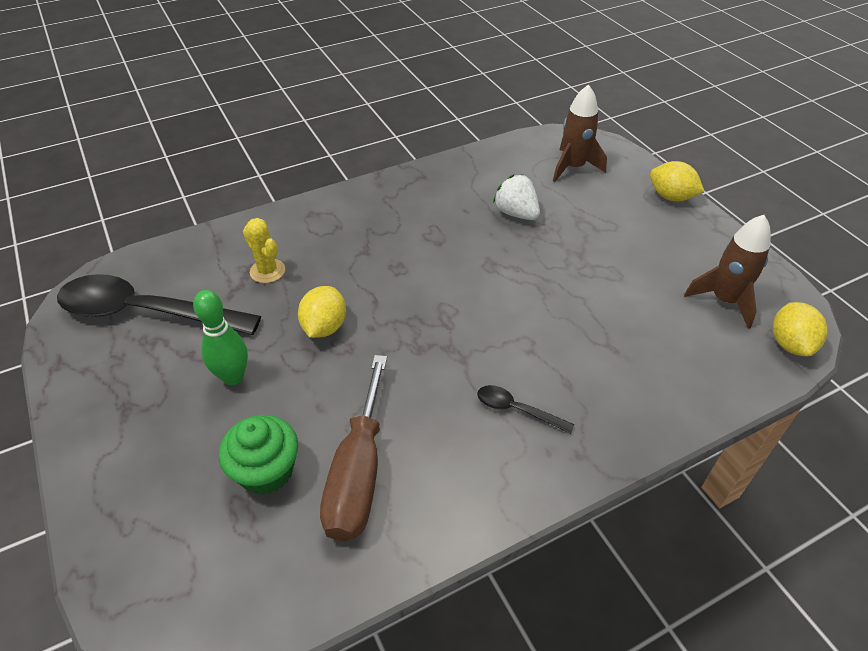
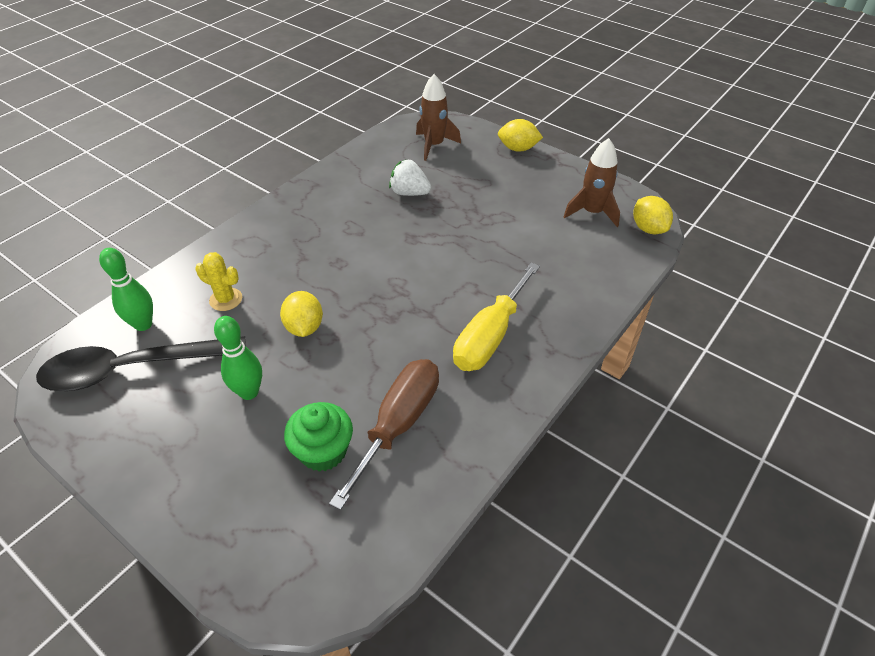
camera: 25 degrees left, 0 degrees up
(181, 271) = (143, 324): none -> green bowling pin
(358, 473) = (398, 424): brown screwdriver -> brown screwdriver turned 135 degrees counterclockwise
(516, 409) = (490, 336): black spoon -> yellow screwdriver

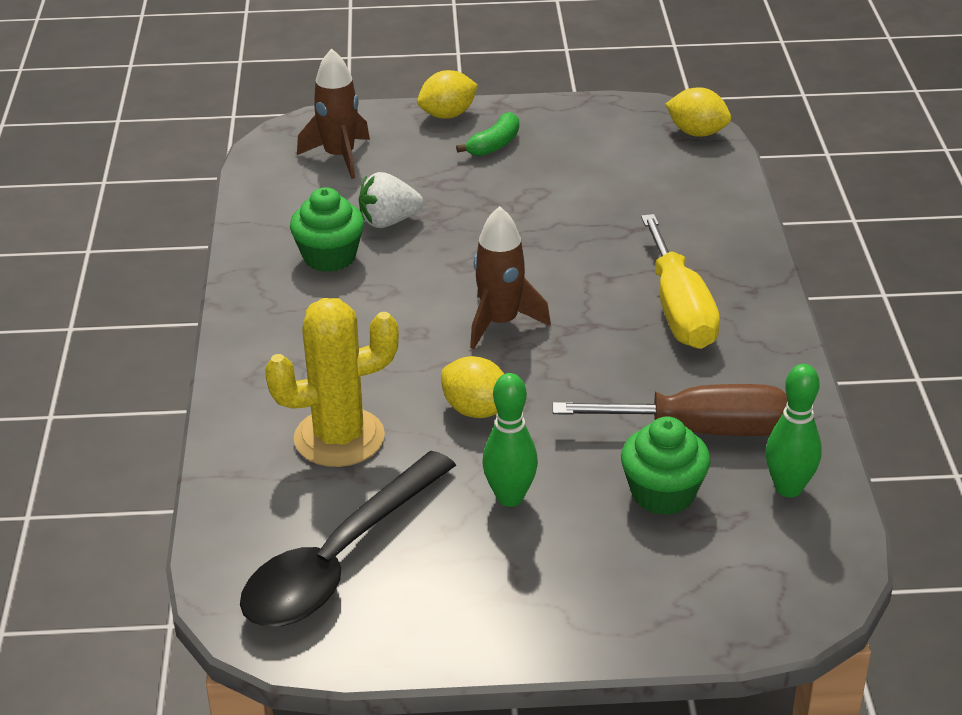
camera: 40 degrees left, 10 degrees down
(143, 324) = (277, 517): green bowling pin -> green bowling pin (788, 488)
(226, 299) = (339, 438): yellow cactus -> yellow cactus, size x1.79
(356, 197) = (329, 257): none -> green cupcake
(398, 424) = (700, 430): brown screwdriver -> brown screwdriver turned 105 degrees clockwise
(520, 177) = (494, 145): none -> green banana
(592, 212) = (621, 144): brown rocket -> brown rocket (500, 323)

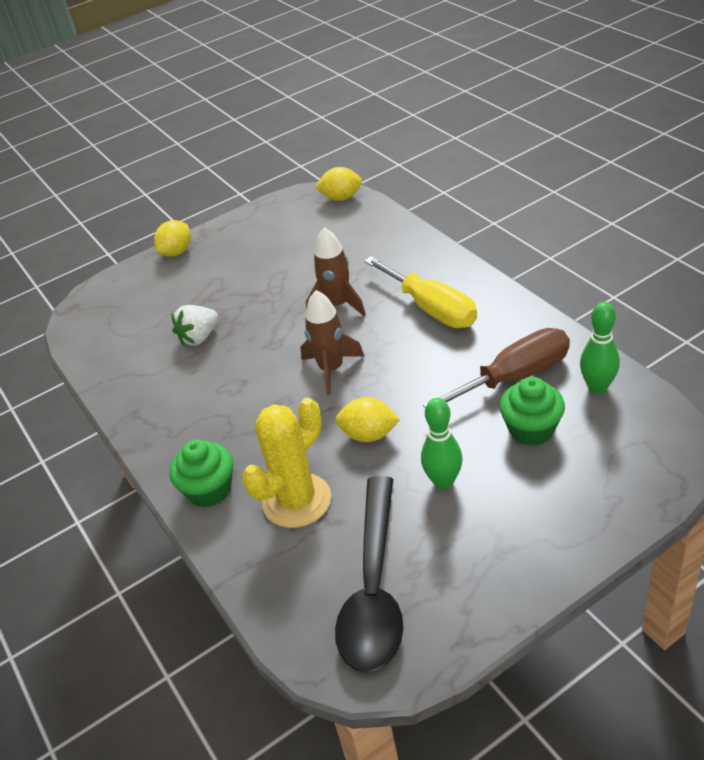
camera: 25 degrees left, 5 degrees up
(329, 257) = (180, 379): green cupcake -> green cupcake (209, 490)
(339, 157) = (128, 310): brown rocket -> brown rocket (338, 305)
(494, 145) = (224, 258): green banana -> none

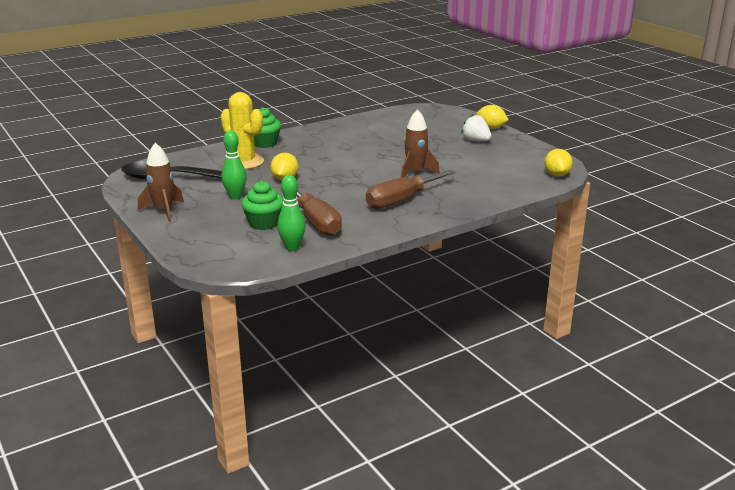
camera: 85 degrees right, 15 degrees down
(199, 337) = (395, 137): white strawberry -> white strawberry (476, 141)
(331, 369) = (349, 170): brown rocket -> brown rocket (163, 211)
(431, 308) = (401, 200): yellow screwdriver -> brown screwdriver

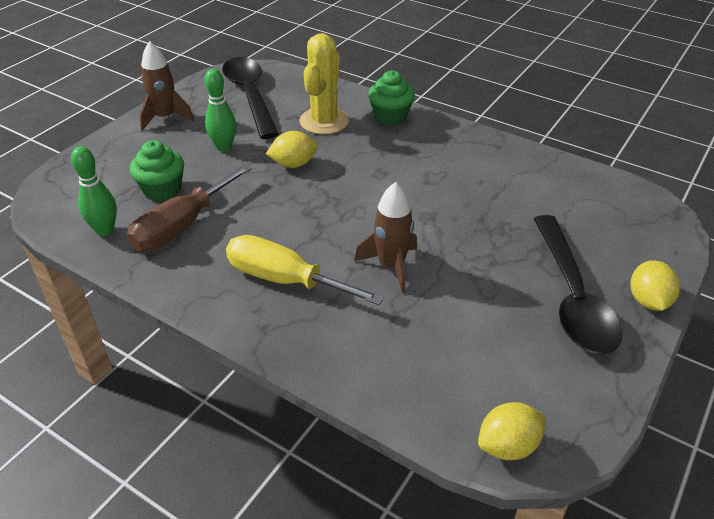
camera: 65 degrees right, 15 degrees up
(401, 200) = (285, 280): brown screwdriver -> yellow screwdriver
(476, 141) = (572, 297): white strawberry -> black spoon

